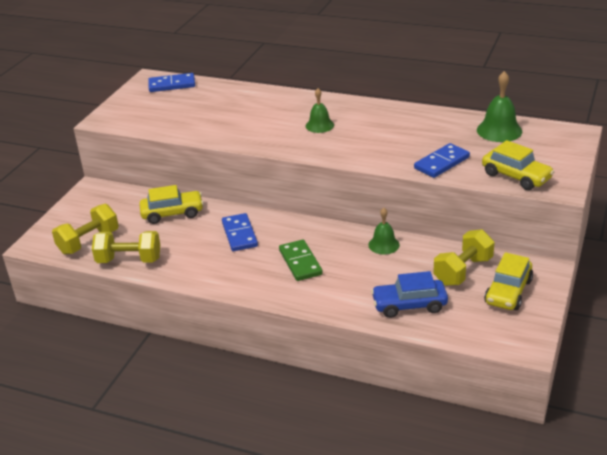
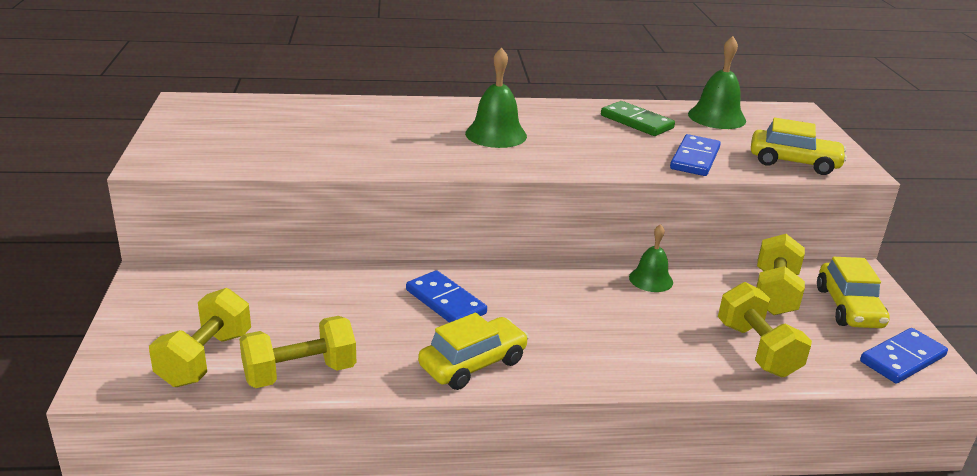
camera: 30 degrees left, 5 degrees down
(172, 85) = (230, 107): blue domino -> blue domino (902, 359)
(172, 213) = (317, 290): yellow car -> yellow car (473, 364)
(300, 262) = (566, 323): green domino -> green domino (636, 122)
(319, 125) = (496, 134): green bell -> green bell, size x1.51
(409, 305) = (757, 349): blue car -> yellow dumbbell

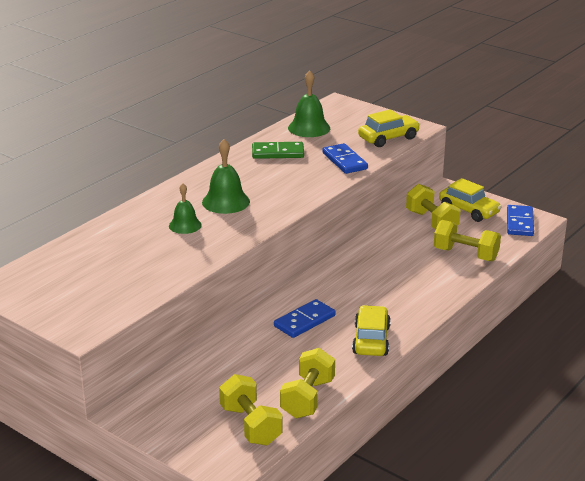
camera: 45 degrees left, 0 degrees up
(446, 302) = (304, 321): blue domino -> blue domino turned 45 degrees counterclockwise
(651, 279) = (372, 248): green bell -> green bell (185, 225)

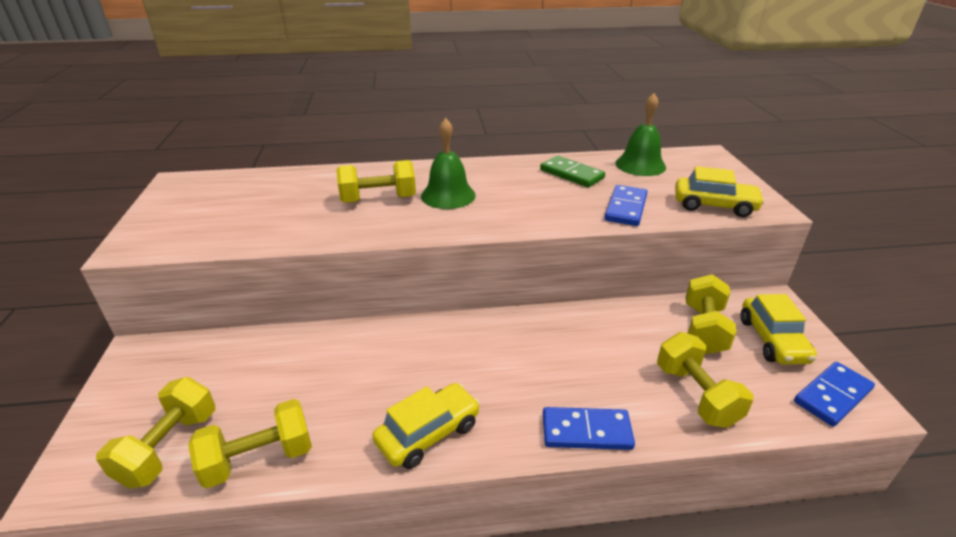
camera: 45 degrees right, 5 degrees up
(185, 225) = (378, 199): green bell -> yellow dumbbell
(304, 321) = (405, 361): blue domino -> blue domino (586, 431)

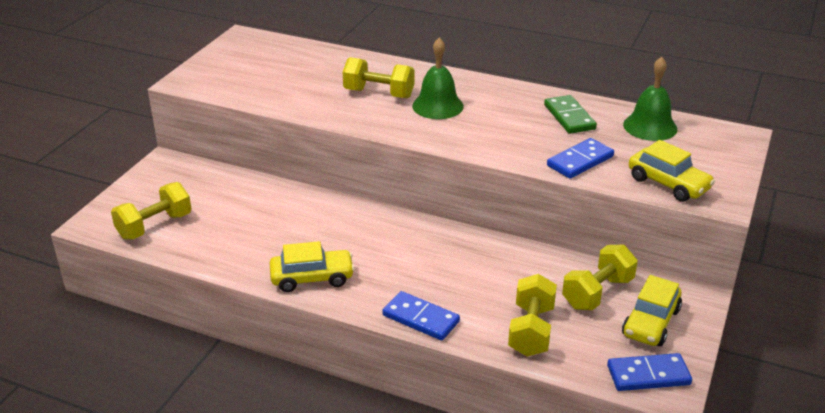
camera: 30 degrees right, 0 degrees up
(259, 459) = (200, 251): yellow dumbbell -> none

